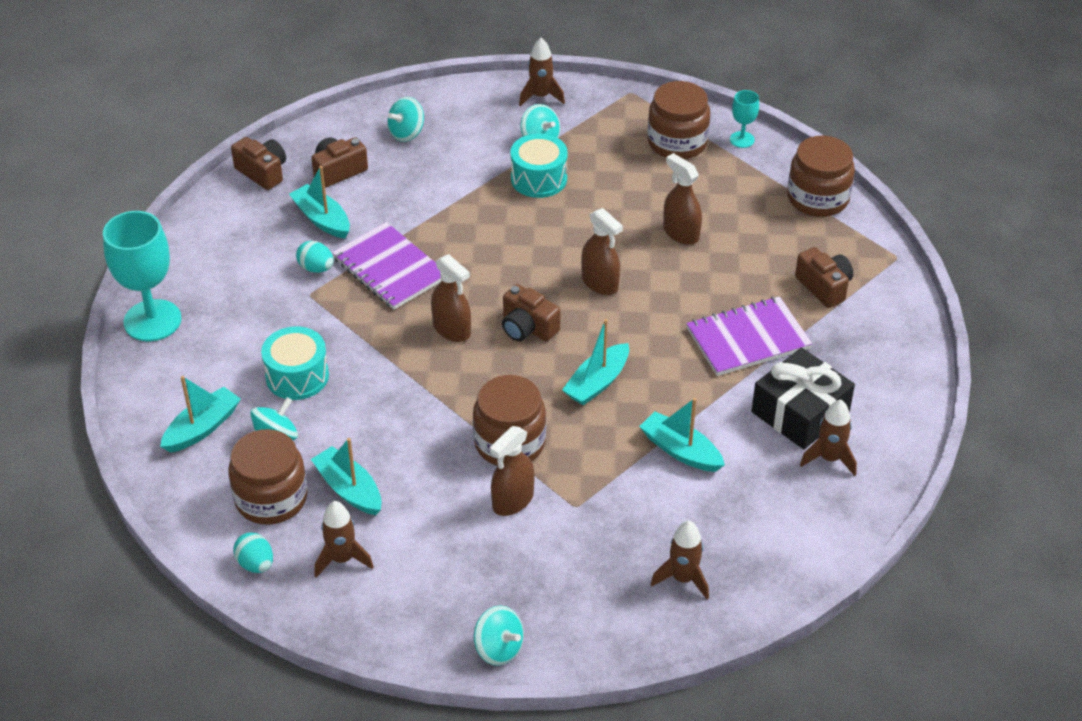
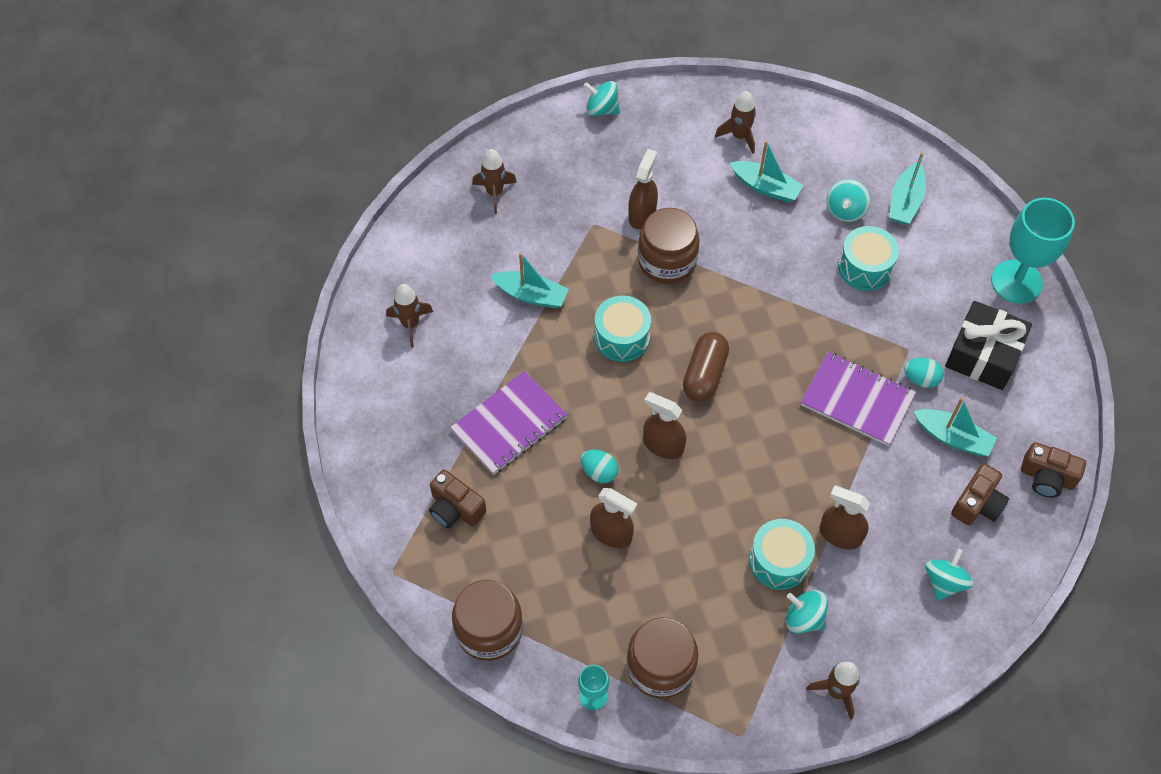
camera: 160 degrees right, 15 degrees up
(256, 564) = (795, 115): turquoise egg -> turquoise egg (599, 472)
(271, 498) = (817, 163): brown jar -> none
(452, 329) = (767, 352): brown spray bottle -> brown spray bottle (840, 535)
(527, 328) = (704, 374): brown camera -> brown capsule
(597, 383) = (621, 337): turquoise boat -> turquoise drum
(800, 412) = (444, 361): black gift -> black gift (983, 354)

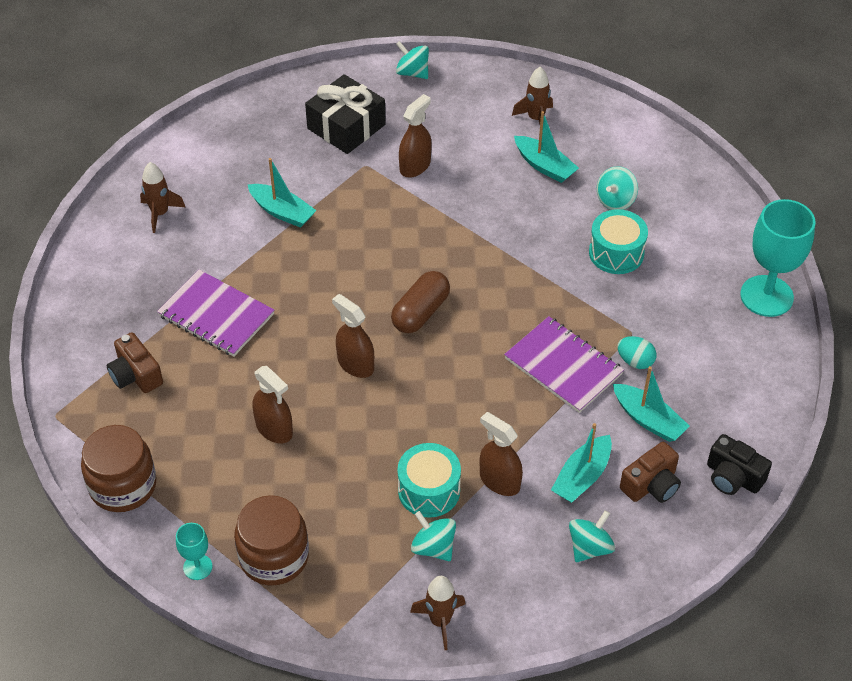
camera: 15 degrees right, 10 degrees down
(494, 193) = (283, 122): brown rocket -> none
(509, 424) = (216, 315): purple notebook -> purple notebook turned 60 degrees clockwise
(599, 472) = (284, 374): turquoise egg -> none
(621, 337) = (353, 264): turquoise drum -> none
(667, 261) = (423, 209): brown jar -> none
(905, 201) = (679, 204): turquoise boat -> turquoise boat (582, 477)
(983, 354) = (707, 353): black gift -> black gift (346, 126)
(1047, 477) = (733, 477): brown camera -> black camera

